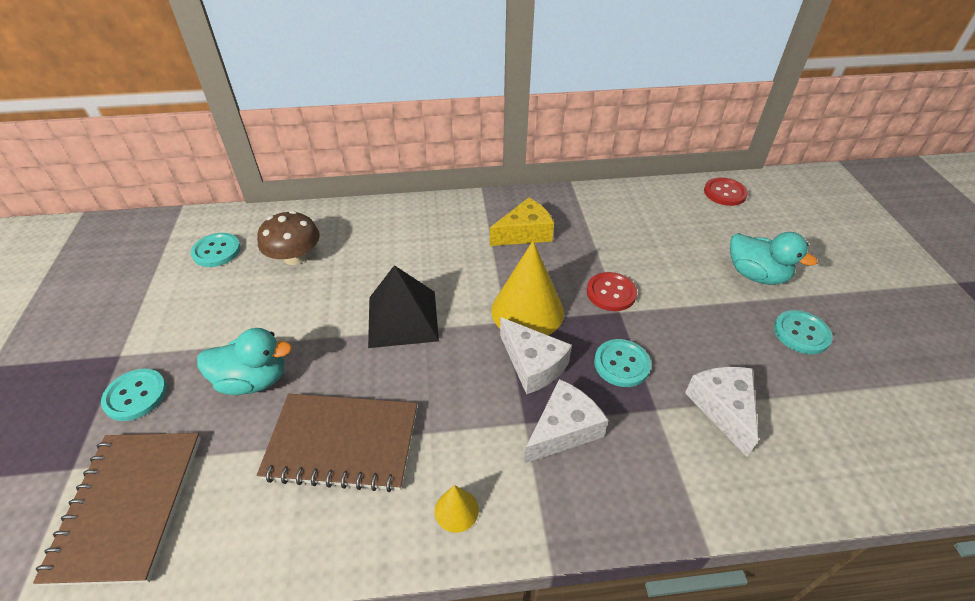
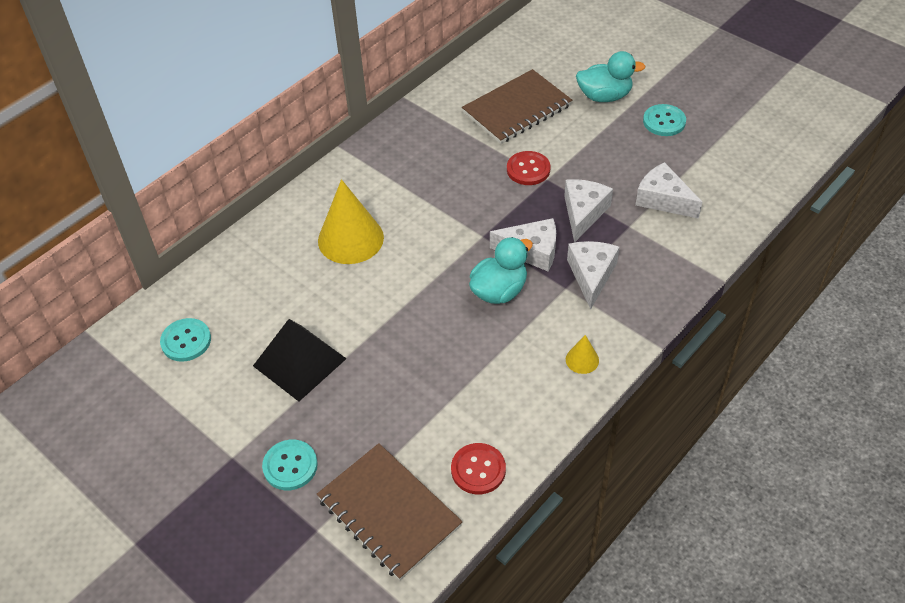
camera: 40 degrees left, 5 degrees up
(253, 380) = (361, 394): turquoise duck -> turquoise duck (499, 291)
(295, 257) = (262, 300): brown mushroom -> none
(342, 443) = (473, 380): brown notebook -> brown notebook (517, 109)
(402, 318) = (409, 283): black pyramid -> black pyramid (299, 362)
(525, 233) = (419, 163): yellow cheese -> none
(527, 311) = (488, 219): yellow cone -> yellow cone (350, 239)
(621, 364) = (583, 213): turquoise button -> white cheese
(725, 193) = (526, 40): red button -> red button (478, 469)

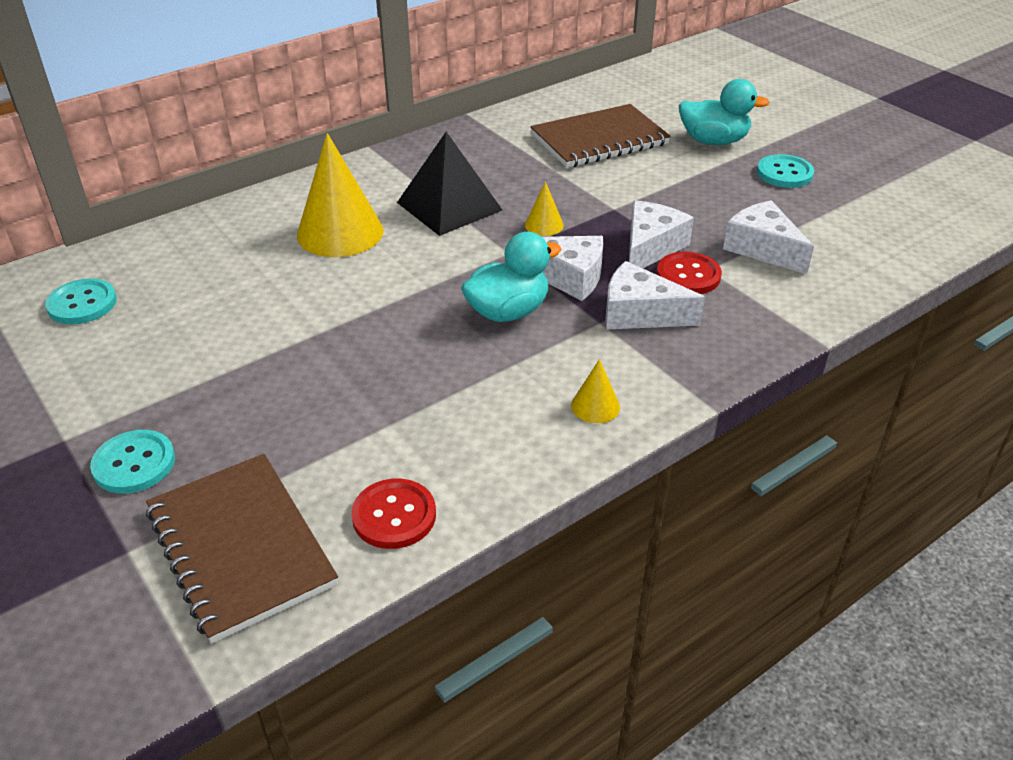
camera: 10 degrees right, 10 degrees down
(299, 362) = (210, 348): black pyramid -> black pyramid (449, 206)
(500, 204) = (544, 225): none -> yellow cone
(528, 169) = (593, 196): red button -> red button (688, 275)
(591, 275) = (640, 313): white cheese -> white cheese turned 90 degrees counterclockwise

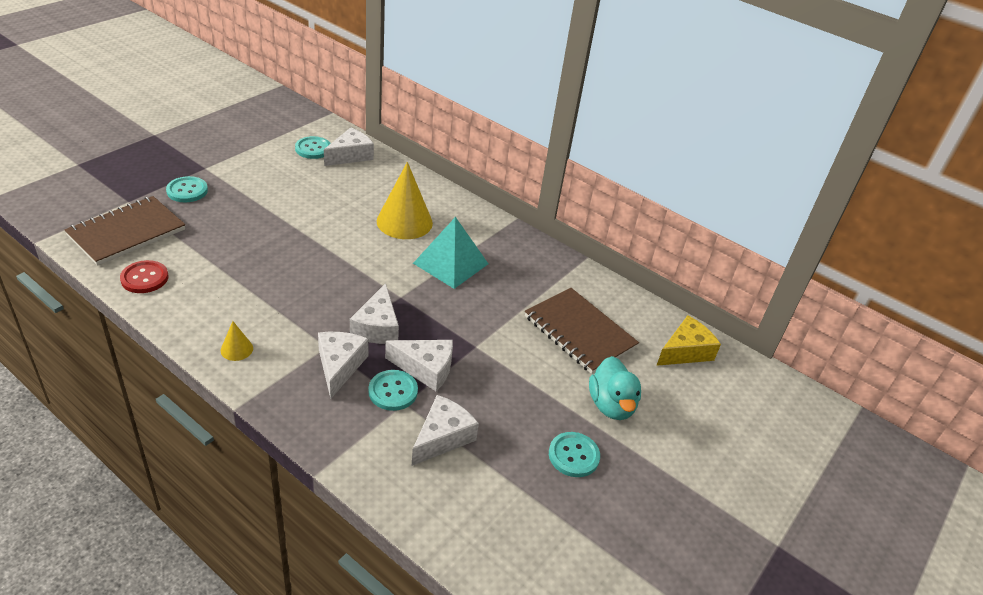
camera: 70 degrees right, 0 degrees up
(129, 266) = (350, 155): none -> white cheese
(449, 206) = (450, 263): black pyramid -> turquoise pyramid
(508, 312) = (331, 302): turquoise duck -> none
(544, 225) = (440, 310): yellow cone -> none
(637, 88) = (685, 351): none -> yellow cheese
(688, 275) = (393, 391): red button -> turquoise button

